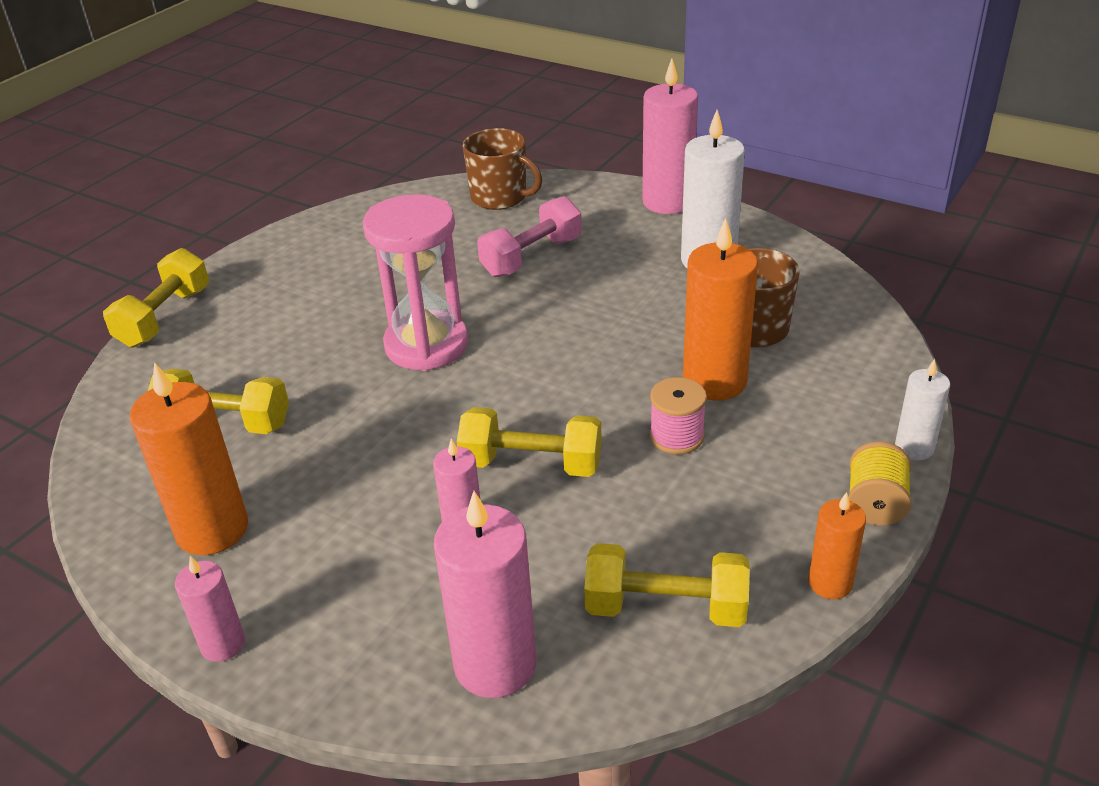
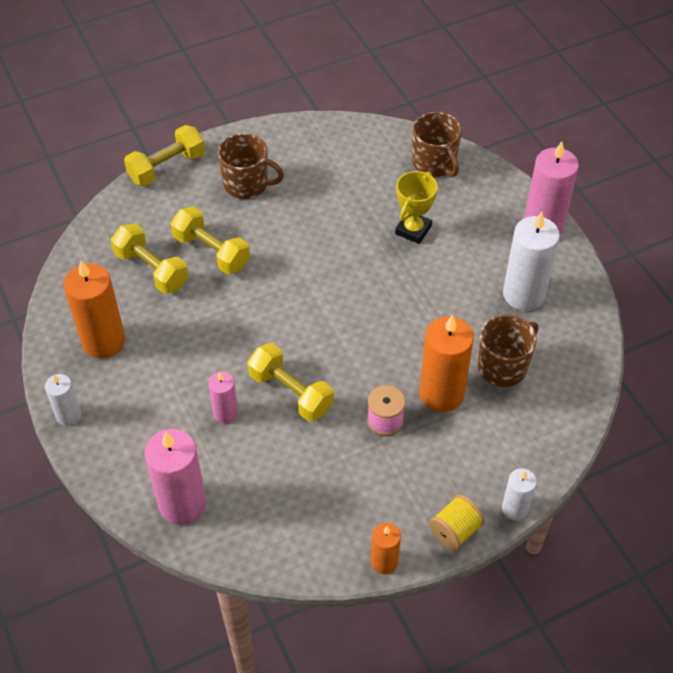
camera: 30 degrees right, 15 degrees up
(223, 644) = (68, 415): pink candle -> white candle
(289, 293) = (247, 184): none -> brown mug
(426, 345) = (297, 271): pink hourglass -> none
(531, 257) = (413, 230): pink dumbbell -> yellow trophy
(666, 608) = (288, 524): yellow dumbbell -> yellow dumbbell (211, 252)

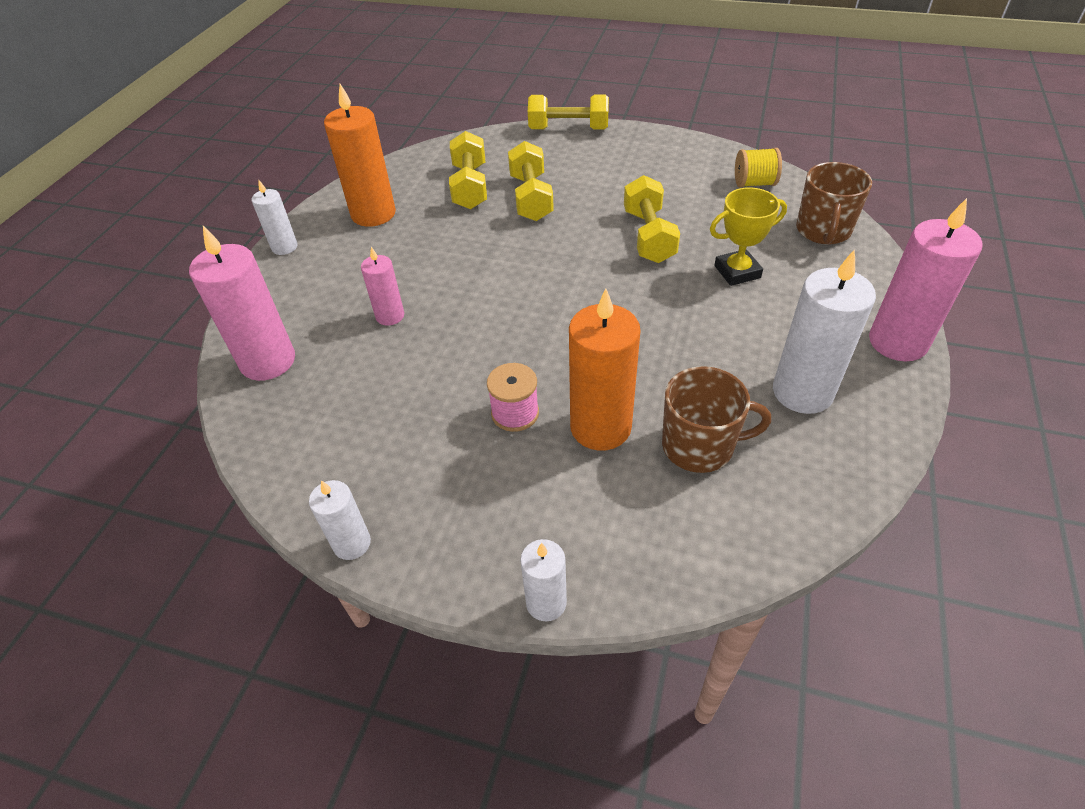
camera: 45 degrees right, 5 degrees down
(247, 184) = (619, 167): brown mug -> none
(290, 393) = (461, 334): yellow dumbbell -> yellow dumbbell (648, 236)
(384, 562) = (352, 543): orange candle -> white candle
(455, 531) = (455, 572): yellow spool -> yellow spool (754, 183)

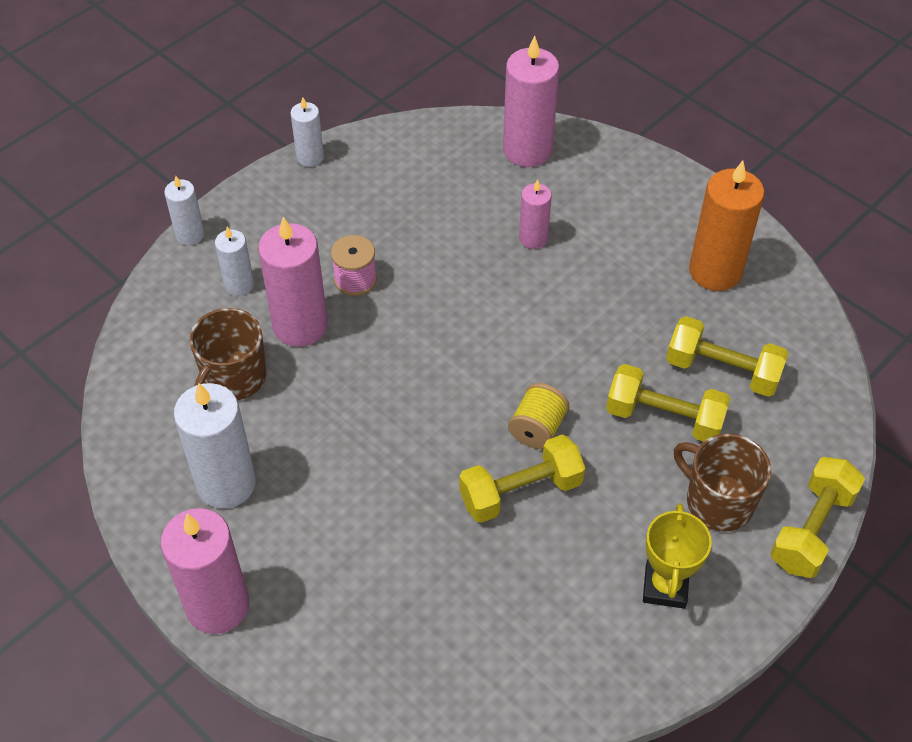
camera: 115 degrees right, 5 degrees up
(284, 247) = (694, 191): white candle -> white candle (239, 284)
(600, 427) = (300, 326): orange candle -> pink candle
(648, 236) = (520, 491): yellow dumbbell -> yellow dumbbell turned 45 degrees counterclockwise
(737, 272) = (408, 537): yellow trophy -> yellow trophy (665, 586)
(754, 183) = (555, 667): yellow spool -> yellow spool (537, 428)
(823, 231) = (416, 673): brown mug -> brown mug (718, 502)

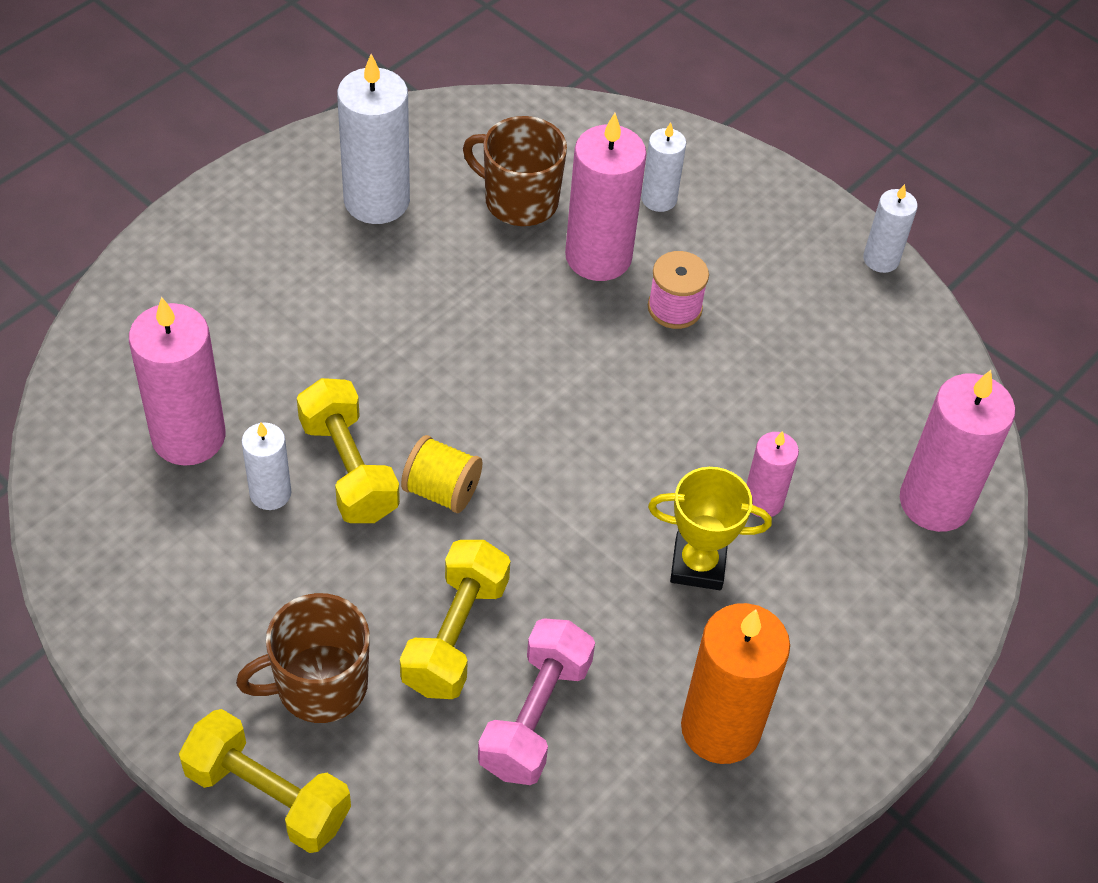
camera: 85 degrees right, 0 degrees up
(190, 235) = (734, 151): white candle -> white candle (270, 493)
(217, 605) = (227, 201): pink candle -> pink candle (188, 436)
(665, 586) = (202, 612): yellow trophy -> yellow trophy (698, 565)
(718, 502) = (319, 685): brown mug -> brown mug turned 150 degrees counterclockwise
(722, 371) = (535, 716): yellow dumbbell -> pink dumbbell

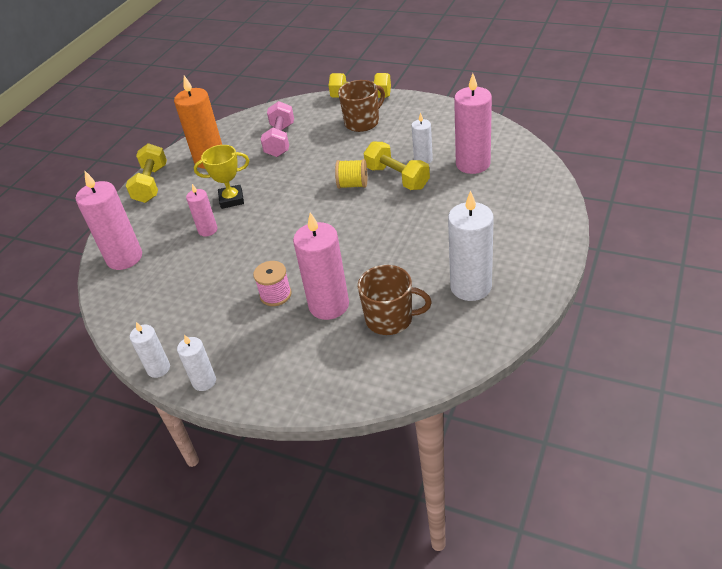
camera: 170 degrees right, 10 degrees down
(455, 635) = (321, 149): yellow dumbbell -> yellow dumbbell (151, 184)
(659, 199) = (307, 353): white candle -> white candle (204, 381)

